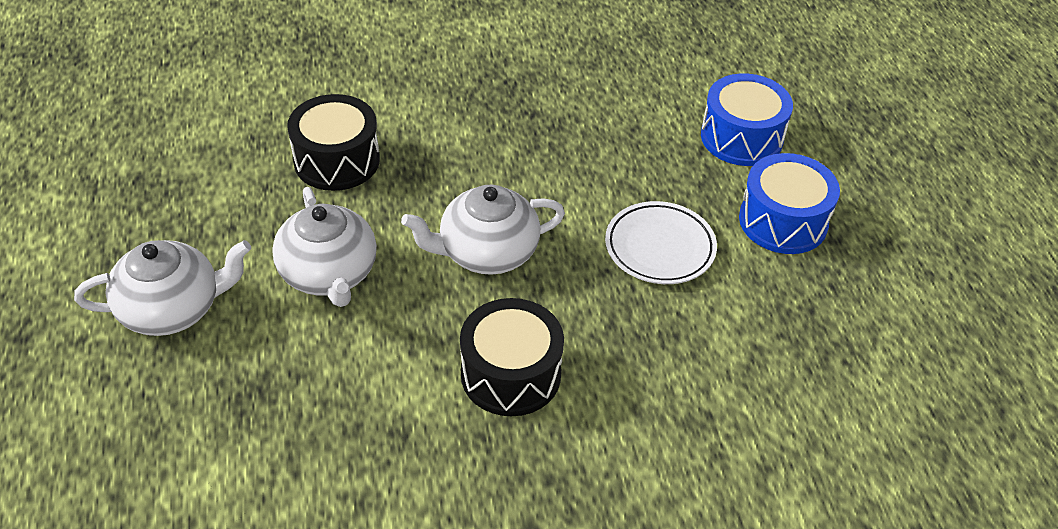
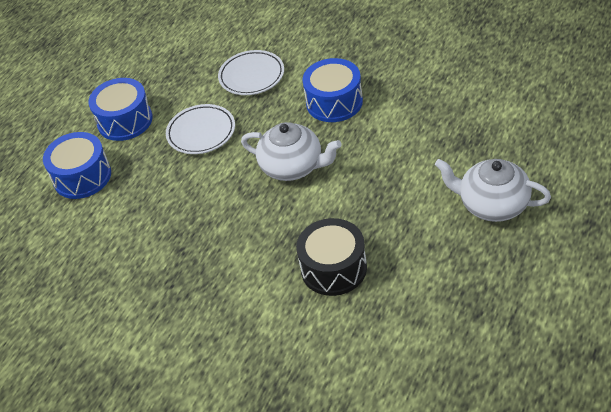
camera: 135 degrees left, 0 degrees up
(329, 274) = (389, 190): white teapot -> none
(510, 374) = (334, 102): black drum -> blue drum
(684, 365) = (251, 76): none -> white plate

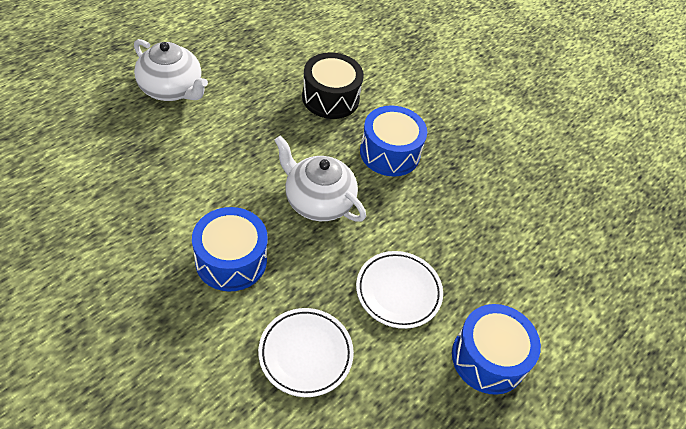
camera: 175 degrees left, 5 degrees up
(82, 177) = (547, 294): blue drum -> blue drum (389, 152)

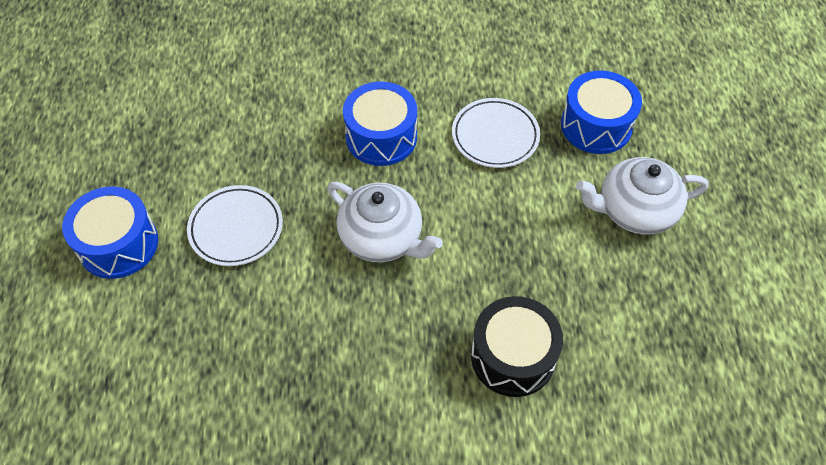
camera: 140 degrees right, 5 degrees up
(305, 354) = (257, 131): white plate -> white plate (495, 136)
(318, 201) = (382, 238): white teapot -> white teapot turned 45 degrees clockwise
(389, 152) = (383, 352): blue drum -> blue drum (596, 125)

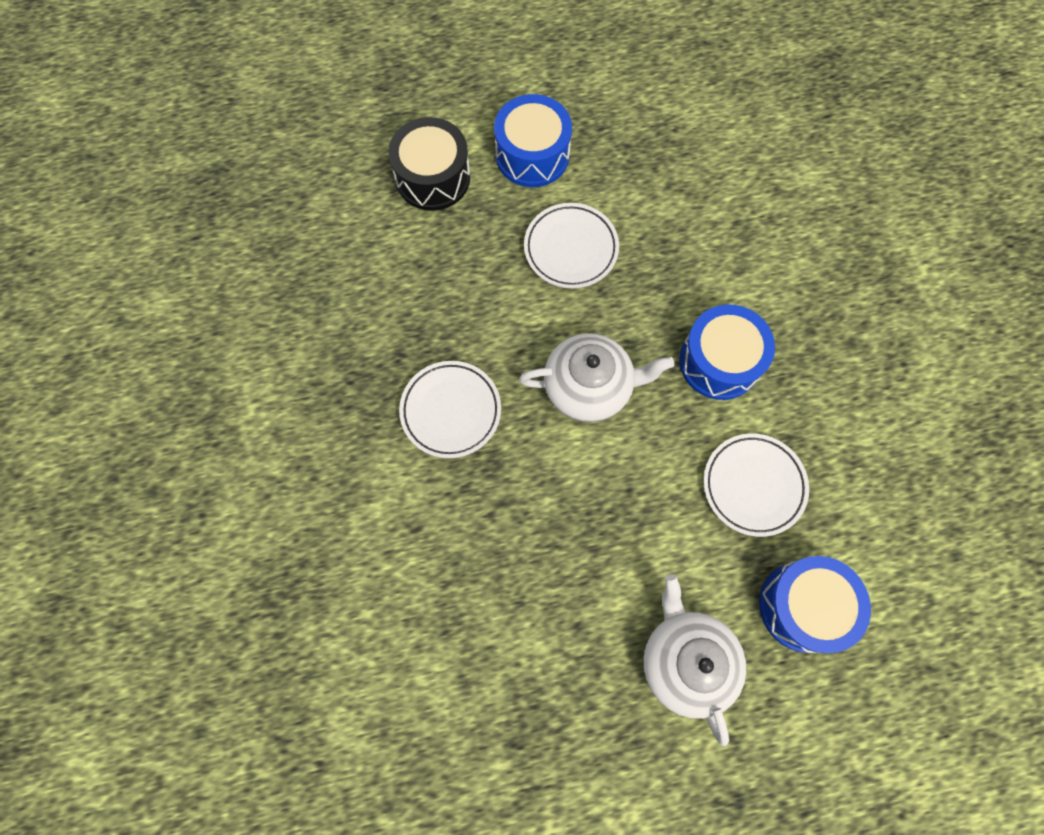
camera: 80 degrees right, 15 degrees up
(380, 362) = (451, 411): none -> white plate
(382, 238) = (589, 387): white teapot -> white teapot turned 120 degrees counterclockwise
(513, 356) = (477, 537): black drum -> black drum (433, 177)

